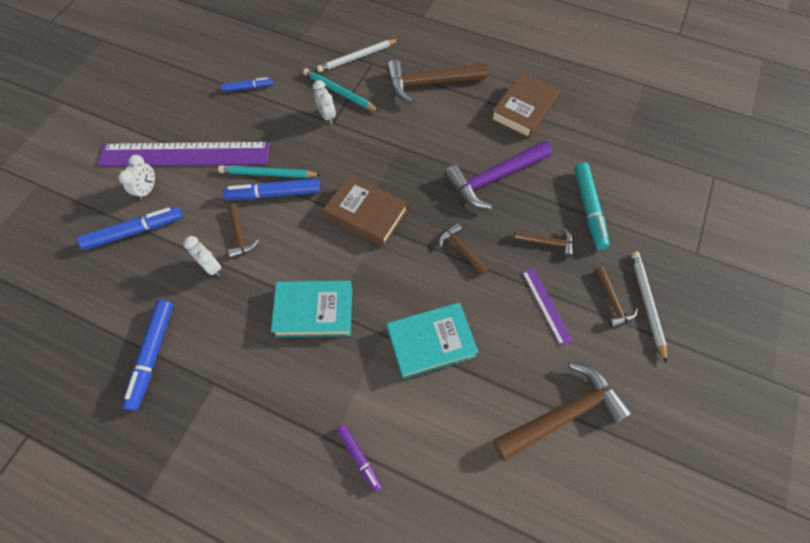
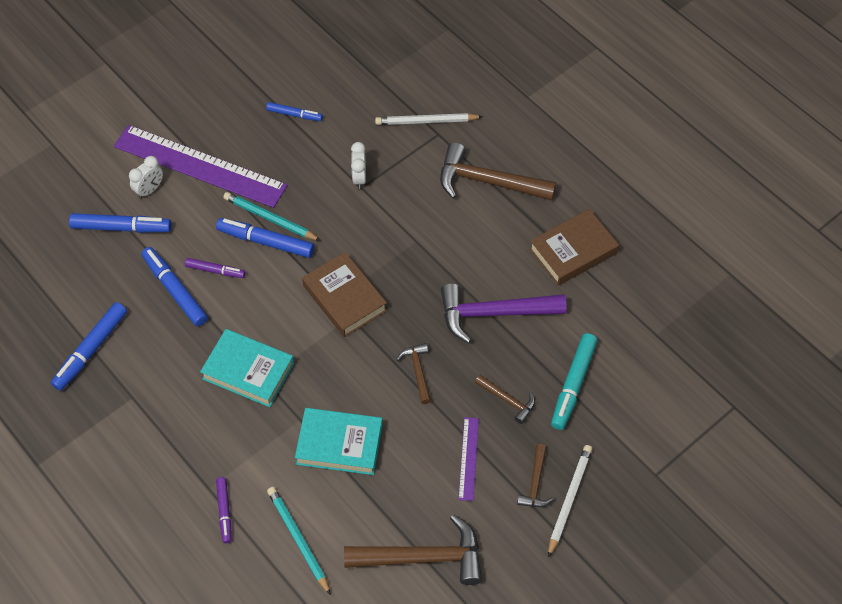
camera: 25 degrees right, 5 degrees down
(211, 267) = (175, 291): white clock -> blue marker
(240, 235) = (215, 270): brown hammer -> purple marker
(339, 92) = (386, 156): turquoise pencil -> turquoise pencil (298, 539)

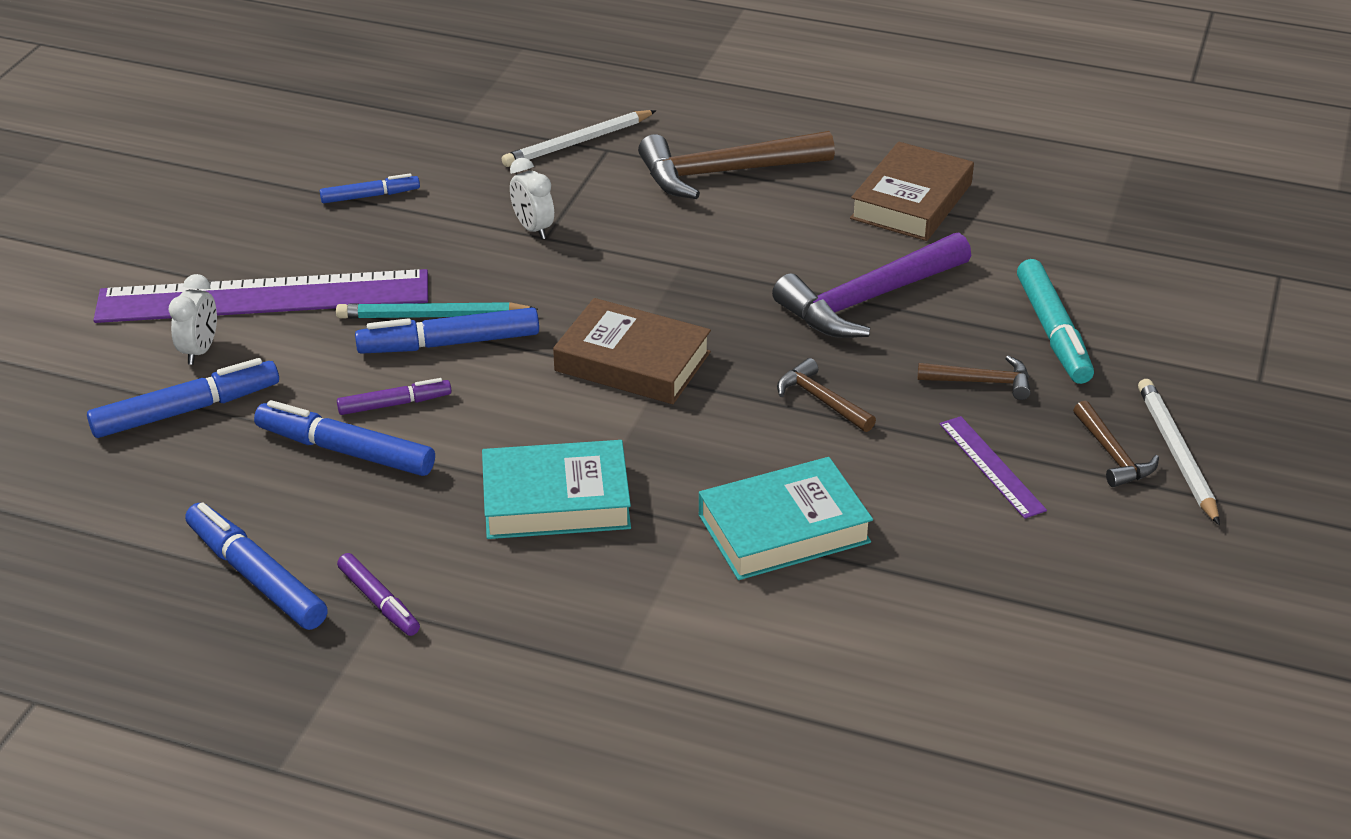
camera: 30 degrees left, 20 degrees down
(91, 350) = (256, 577): blue marker -> blue marker turned 135 degrees clockwise
(224, 511) = (674, 688): purple marker -> purple marker (379, 601)
(298, 539) = (829, 671): turquoise pencil -> none
(422, 557) = (1040, 608): brown hammer -> none

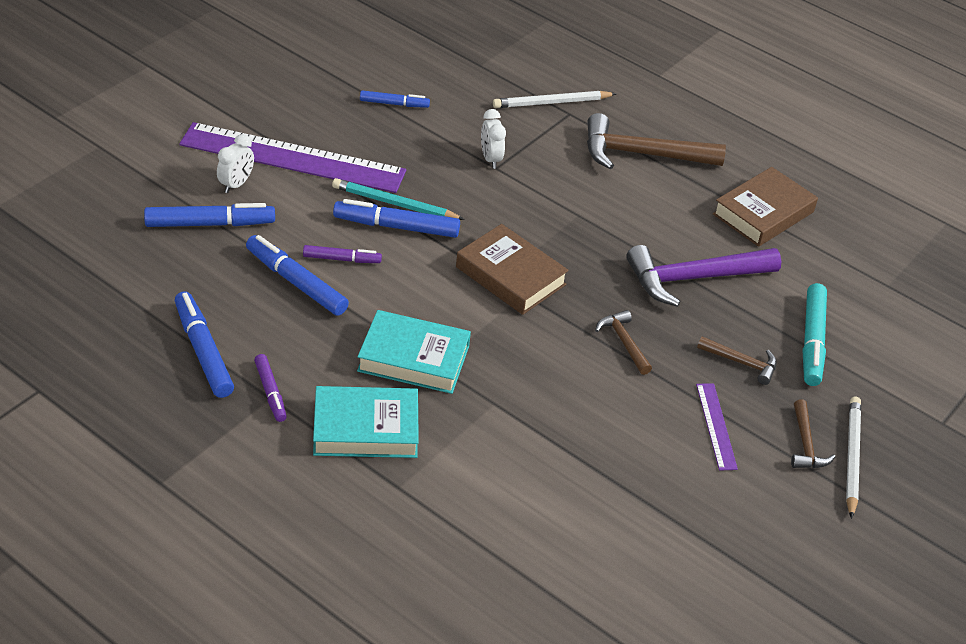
camera: 15 degrees right, 5 degrees up
(784, 528) = (552, 425): turquoise book -> turquoise book (365, 429)

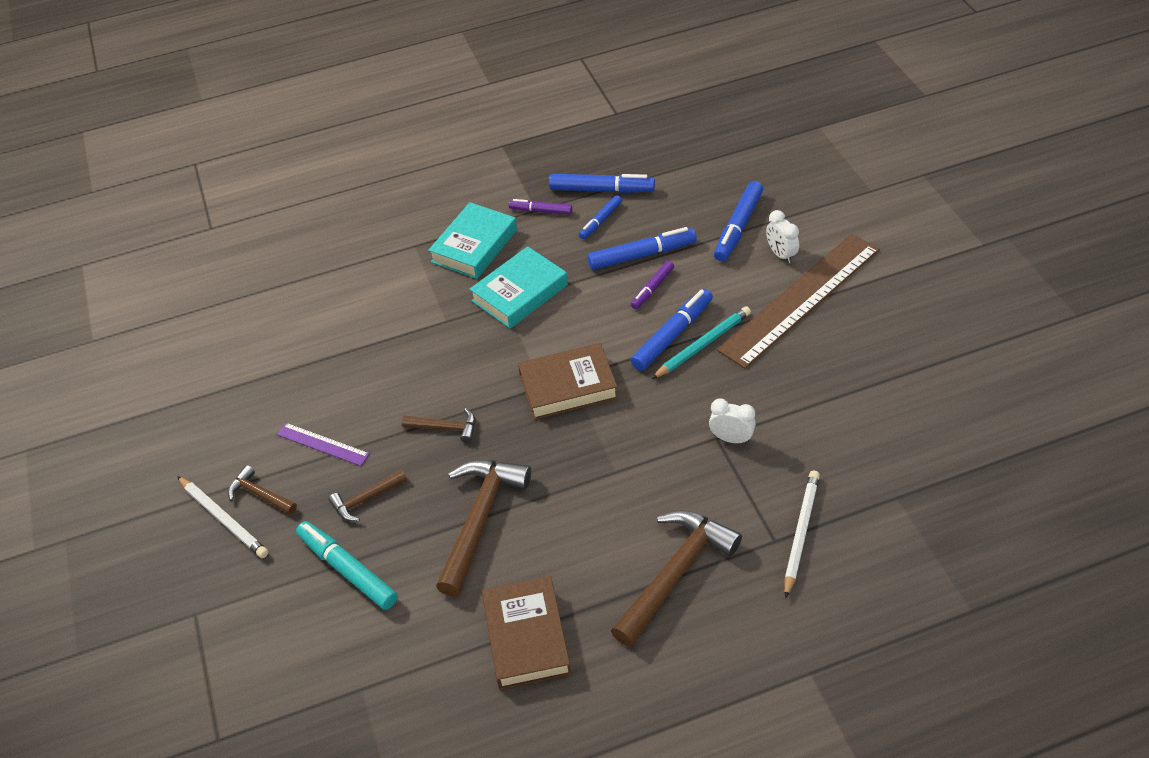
camera: 130 degrees right, 5 degrees up
(293, 158) = (801, 299): purple ruler -> brown ruler
(394, 104) = (853, 397): blue marker -> blue marker (601, 221)
(694, 278) = (480, 520): purple hammer -> brown hammer

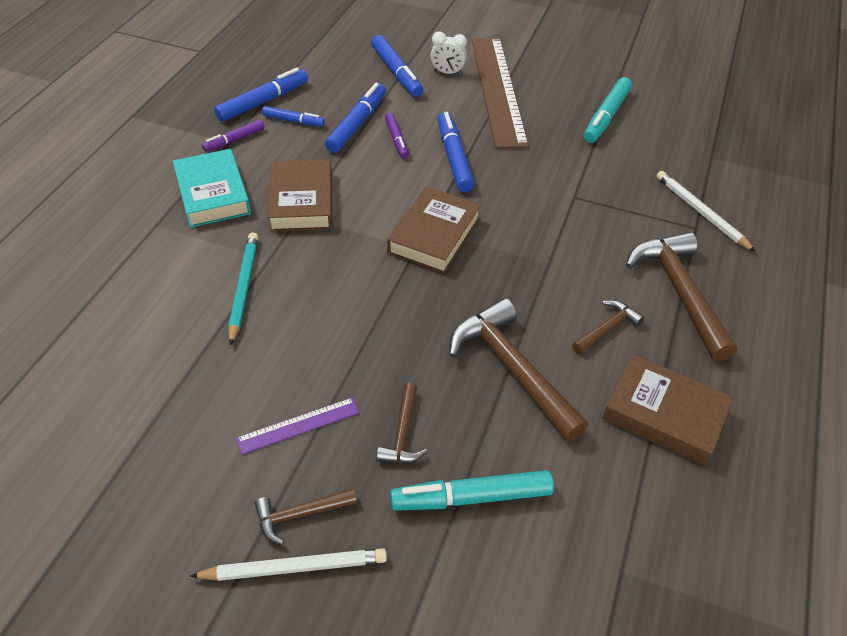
camera: 55 degrees left, 0 degrees up
(445, 428) = (386, 330): brown hammer -> brown hammer (606, 328)
(520, 293) = (301, 201): turquoise book -> brown book
(601, 221) = (293, 121): blue marker -> blue marker turned 60 degrees counterclockwise
(703, 345) = (482, 151): turquoise pencil -> turquoise pencil (244, 288)
(731, 438) = (583, 191): white clock -> none
(859, 390) = (606, 116): none -> turquoise marker

